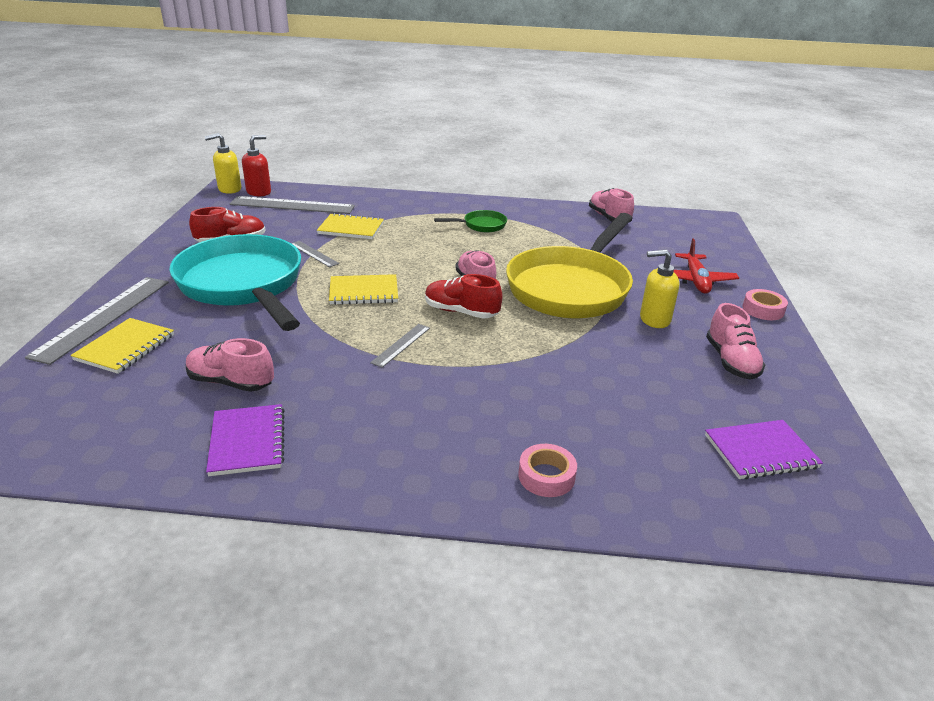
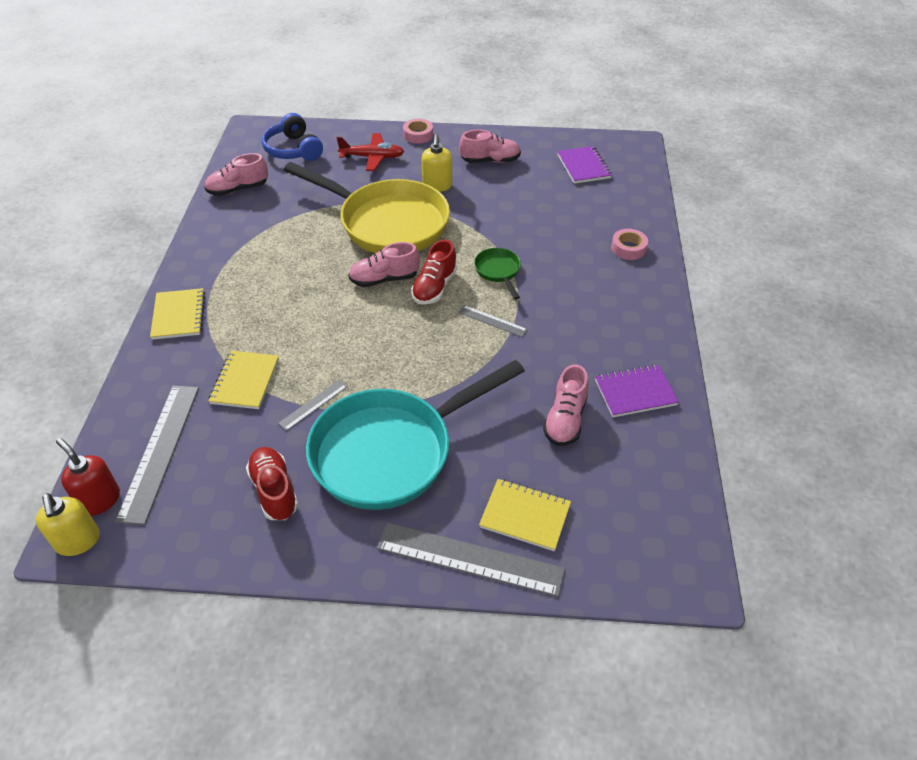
camera: 90 degrees left, 15 degrees up
(363, 292) = (401, 353): yellow notebook -> yellow notebook (179, 315)
(481, 225) = (247, 276): green pan -> green pan (498, 271)
(688, 239) = (293, 150): none -> blue headphones

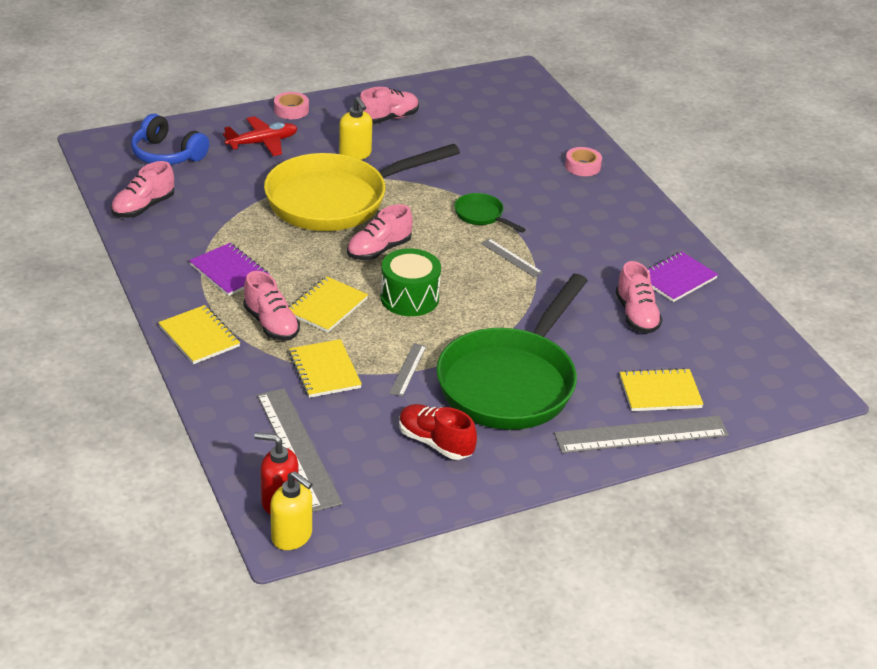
camera: 30 degrees left, 10 degrees down
(242, 322) = (271, 324): none -> pink shoe
(298, 319) = (327, 306): none -> yellow notebook
(372, 333) = (409, 298): none -> green drum
(387, 223) = (335, 200): yellow pan -> yellow pan turned 150 degrees clockwise
(391, 451) = (511, 382): turquoise pan -> green pan
(434, 287) = (433, 244): red shoe -> none
(492, 321) = (511, 258): grey ruler -> grey ruler turned 45 degrees clockwise
(583, 166) = (484, 103): purple notebook -> purple notebook (229, 271)

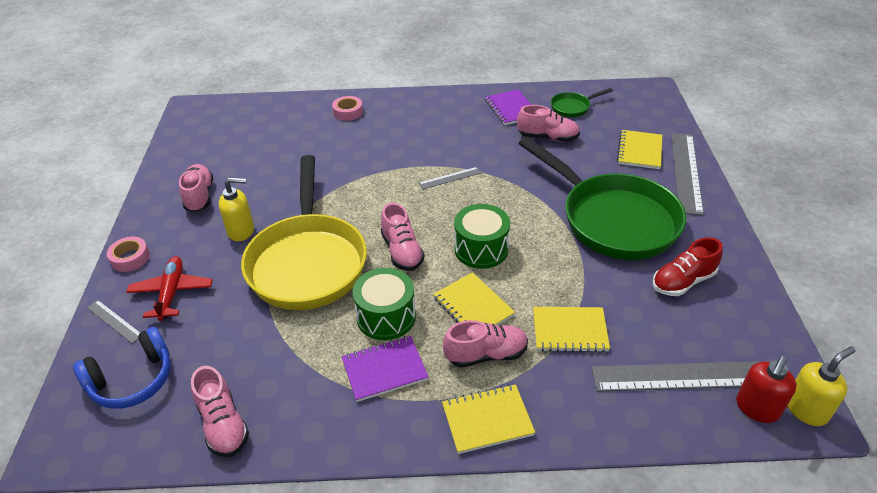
camera: 65 degrees left, 5 degrees up
(290, 259) = (386, 317): none -> green drum
(408, 369) = (581, 274): grey ruler -> grey ruler (114, 321)
(481, 215) = (384, 179): green pan -> green pan (573, 107)

